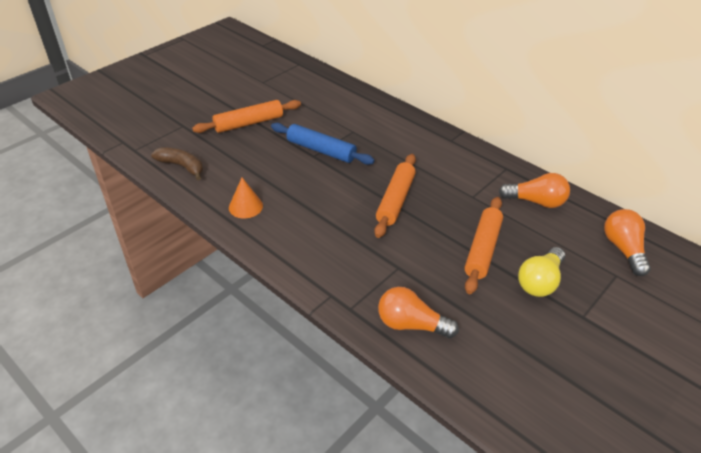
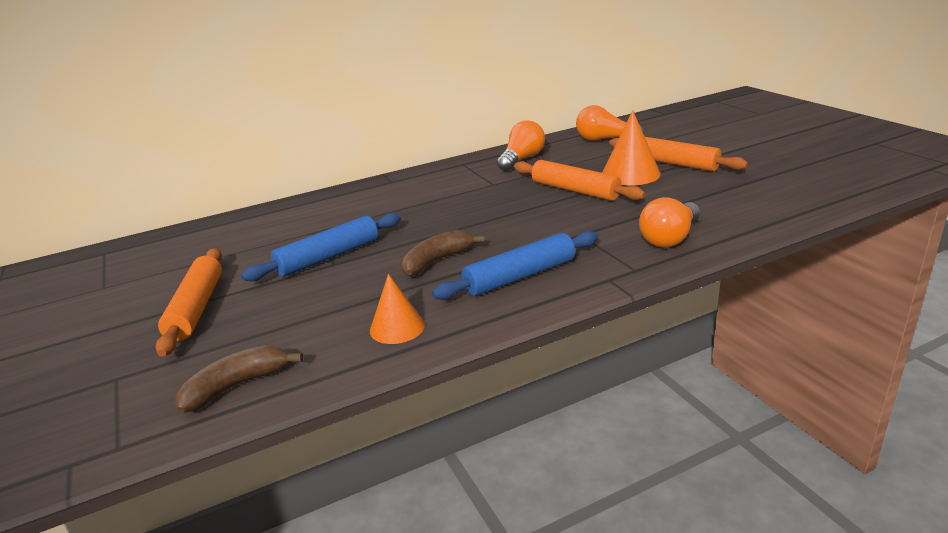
camera: 65 degrees left, 15 degrees down
(321, 246) = (520, 276): none -> blue rolling pin
(330, 200) = (436, 261): none -> brown banana
(395, 200) = (468, 222): orange rolling pin -> orange rolling pin (673, 163)
(539, 281) = (630, 174): yellow light bulb -> orange cone

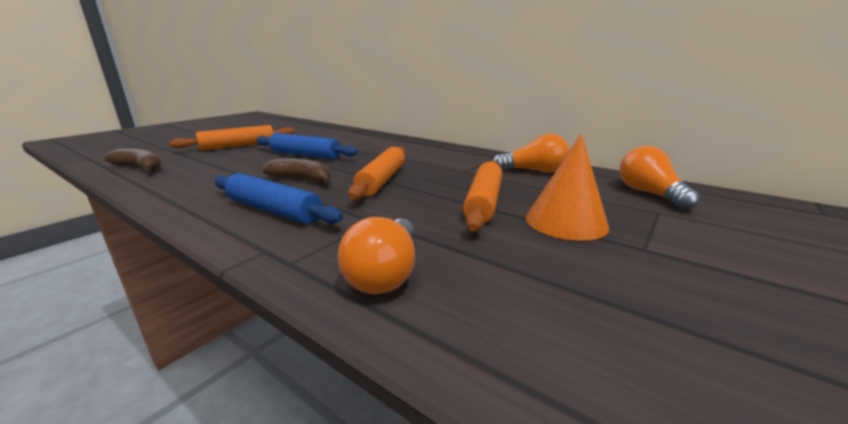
camera: 60 degrees right, 5 degrees down
(397, 327) = (193, 187): orange cone -> none
(670, 238) = (385, 274): orange light bulb -> orange light bulb turned 90 degrees counterclockwise
(673, 163) = (643, 243): orange rolling pin -> orange rolling pin (382, 180)

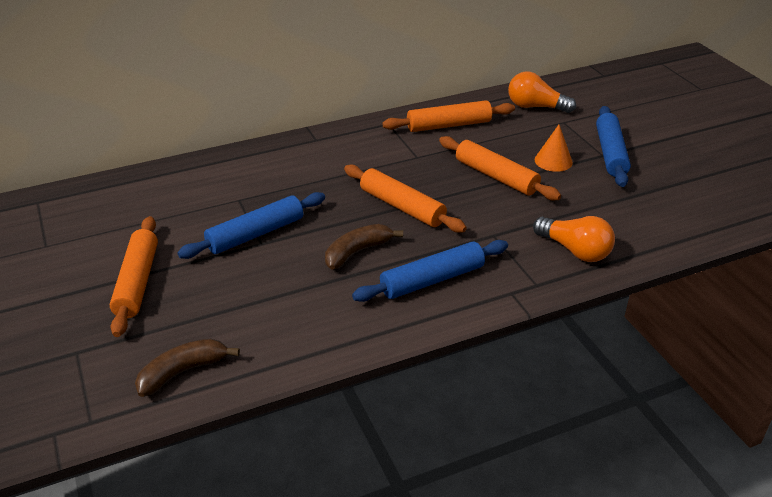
camera: 60 degrees left, 15 degrees up
(534, 171) = (449, 125): orange light bulb -> orange rolling pin
(566, 222) = (553, 161): orange cone -> orange cone, size x0.66
(660, 253) = (610, 153): none -> blue rolling pin

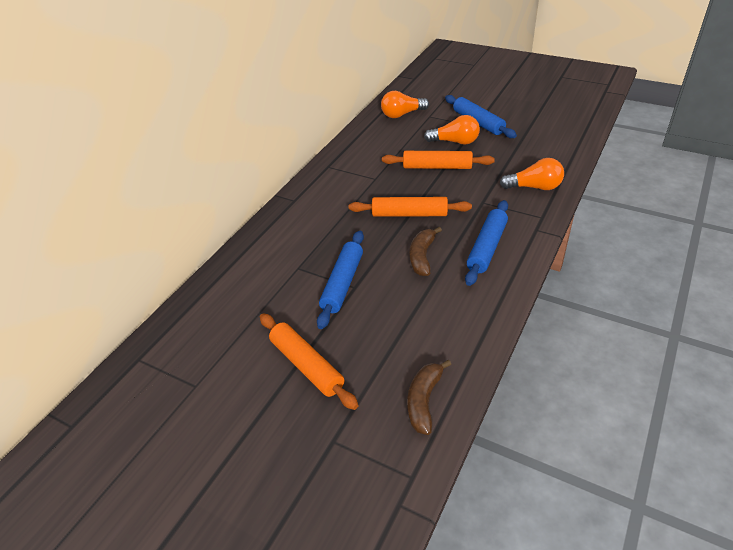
camera: 35 degrees left, 5 degrees up
(449, 125) = (367, 149): orange rolling pin -> none
(553, 161) = (455, 142): orange cone -> orange light bulb

